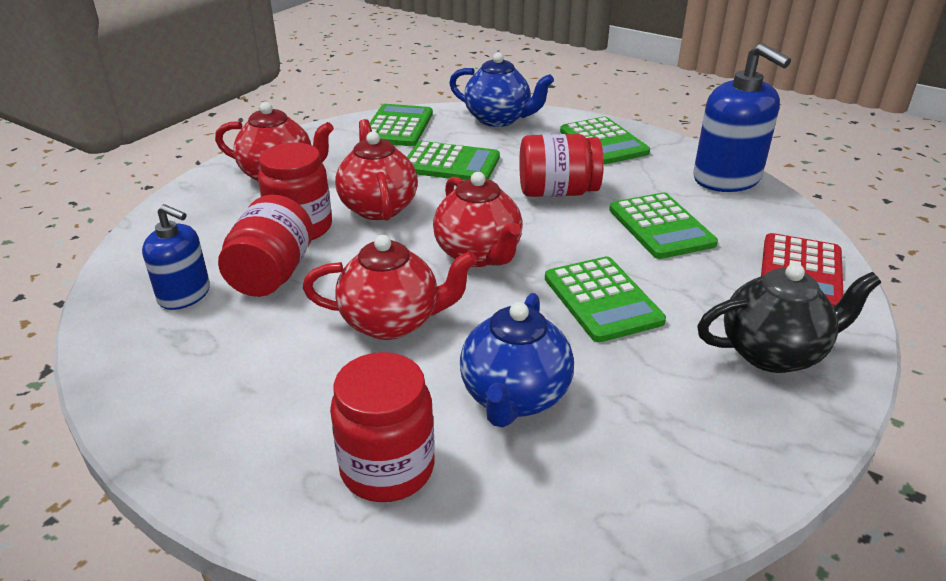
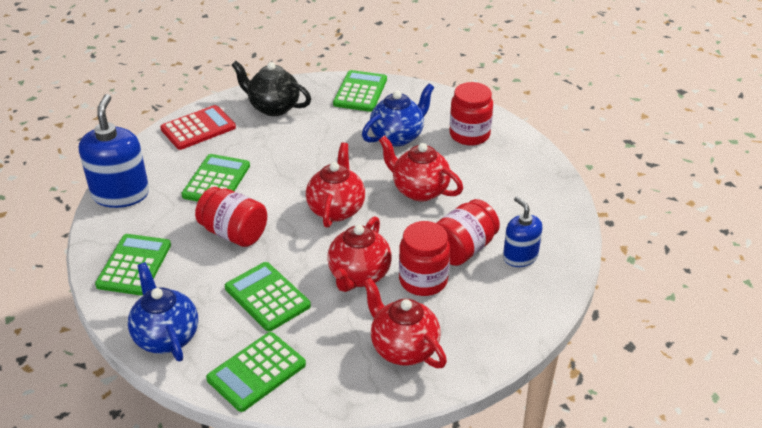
camera: 145 degrees left, 5 degrees up
(602, 299) = (308, 157): green calculator -> green calculator (360, 92)

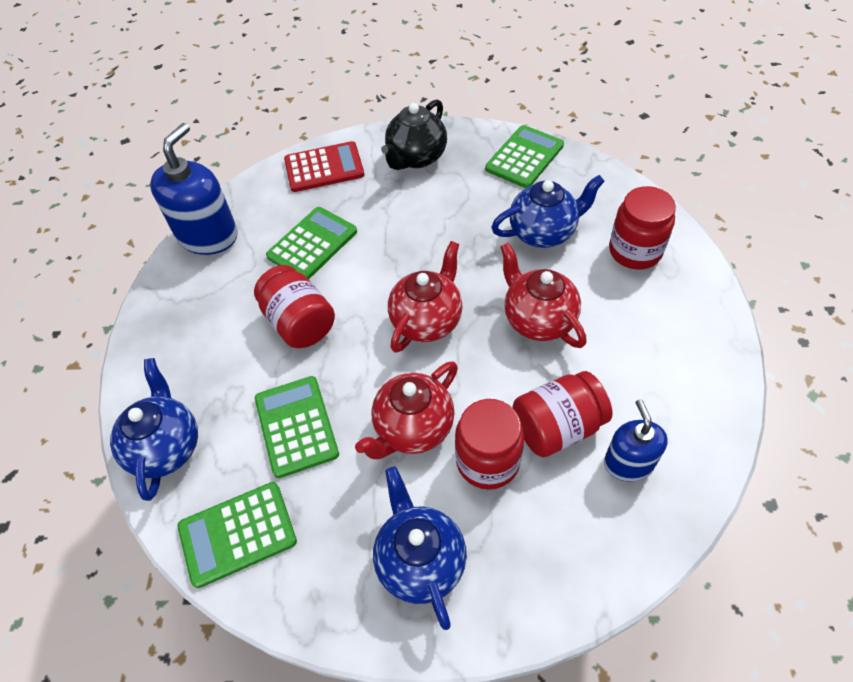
camera: 25 degrees right, 15 degrees up
(134, 265) = (179, 336): green calculator -> none
(273, 107) = (416, 158): black teapot -> black teapot turned 105 degrees counterclockwise
(403, 348) = (420, 561): red teapot -> blue teapot

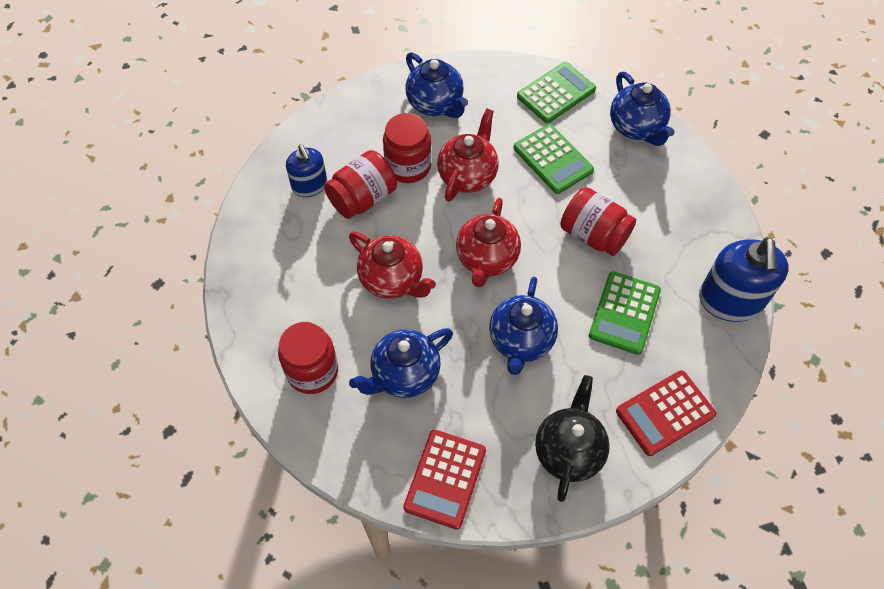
camera: 160 degrees right, 5 degrees up
(422, 239) = (521, 341): none -> blue teapot
(524, 157) = (445, 479): green calculator -> red calculator

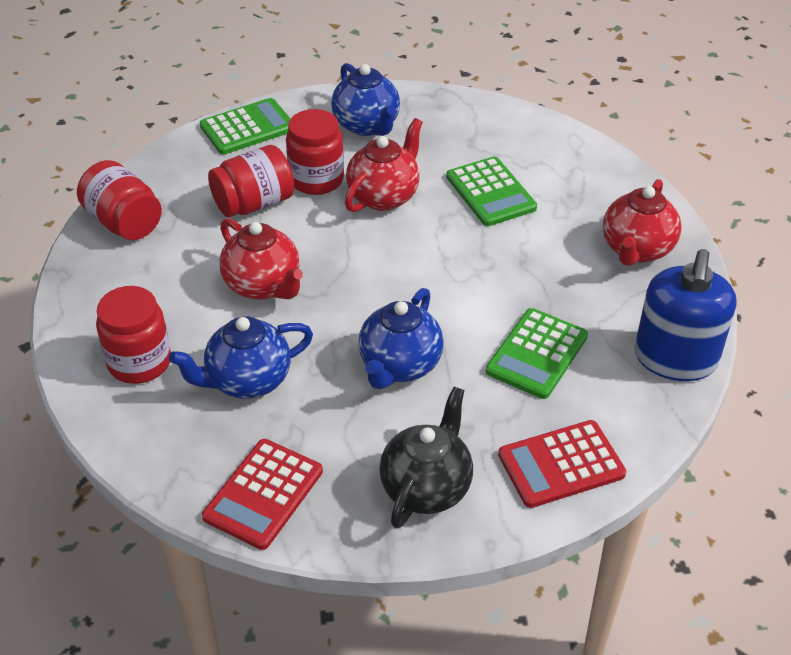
camera: 10 degrees right, 15 degrees down
(309, 185) = (197, 184): blue soap dispenser -> none
(486, 259) = (382, 279): red teapot -> red teapot (636, 249)
(556, 93) = (512, 130): green calculator -> green calculator (247, 127)
(593, 235) = (520, 271): red jar -> red jar (124, 222)
(636, 127) = (601, 173): blue teapot -> none

